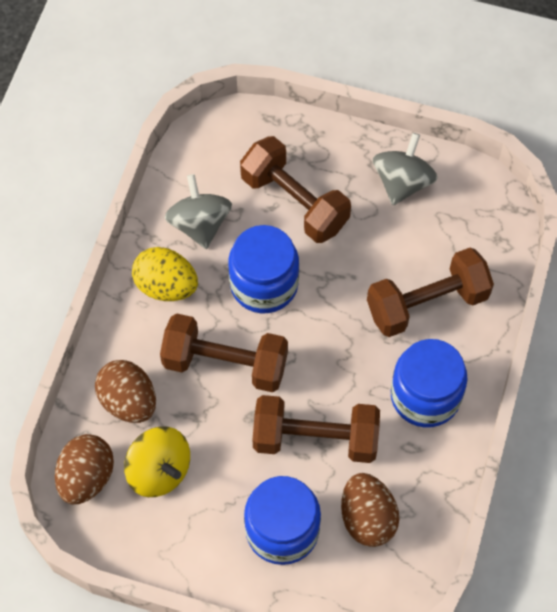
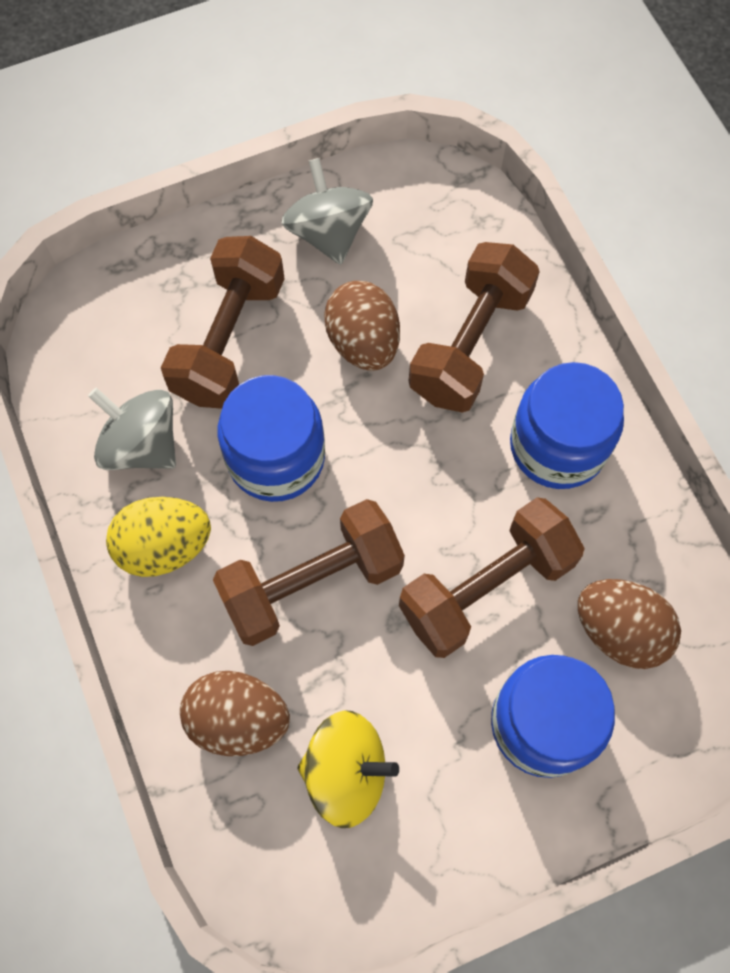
camera: 40 degrees left, 5 degrees up
(86, 477) = (267, 854): brown egg -> brown egg (363, 342)
(294, 202) = (229, 339): brown dumbbell -> brown dumbbell turned 75 degrees counterclockwise

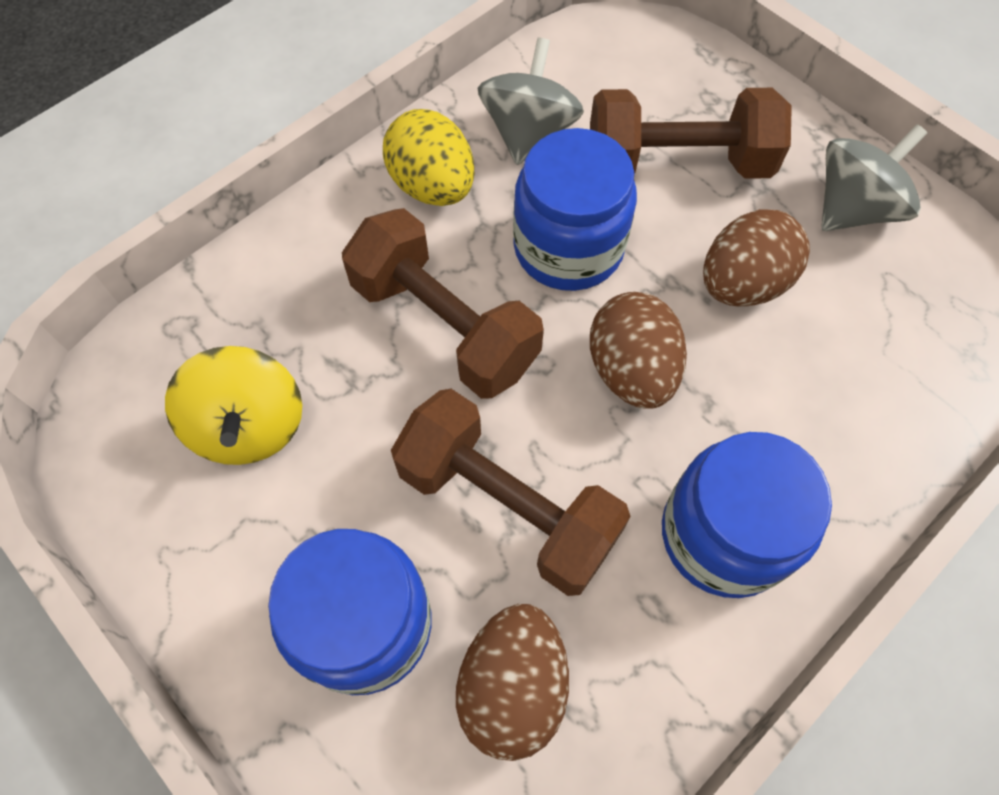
camera: 70 degrees right, 5 degrees down
(238, 719) = (277, 307): brown egg -> brown egg (631, 370)
(470, 344) = (803, 393): brown dumbbell -> none

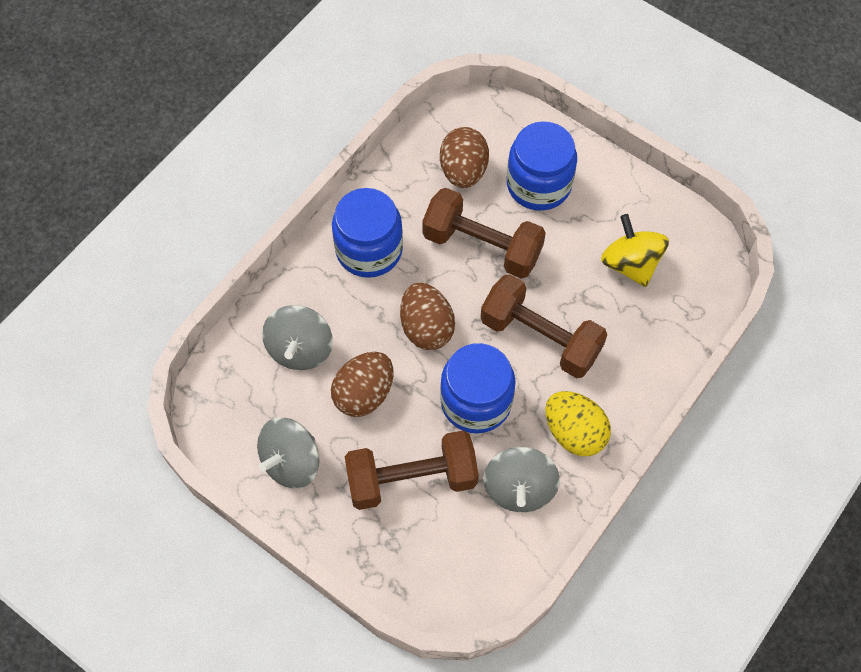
camera: 170 degrees right, 0 degrees up
(849, 368) = (300, 349): none -> grey spinning top

